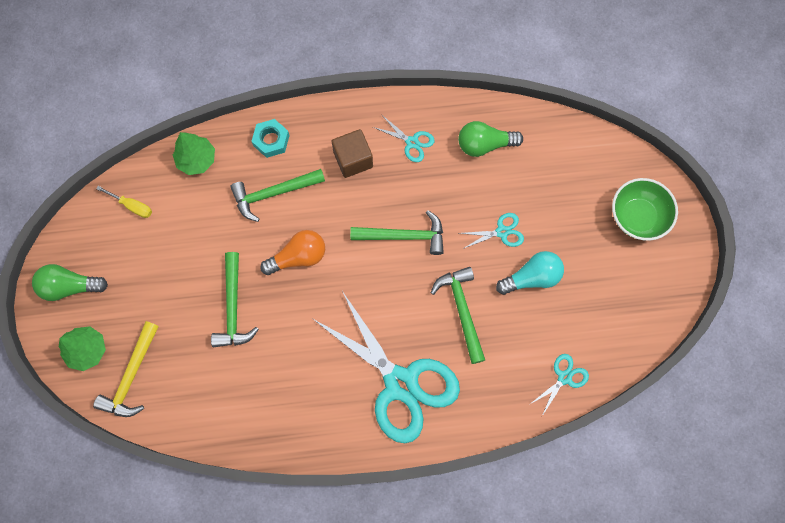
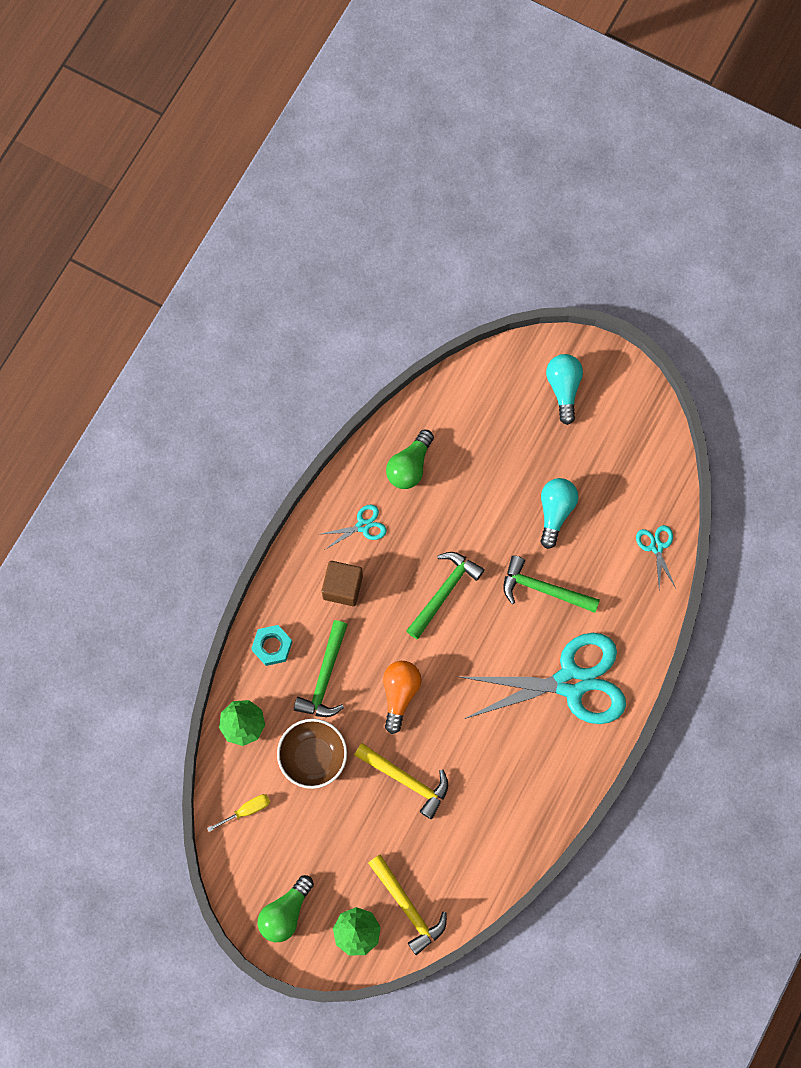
camera: 55 degrees left, 0 degrees up
(205, 226) = (313, 757): none -> brown bowl
(233, 307) = (406, 780): green hammer -> yellow hammer
(502, 232) = (498, 508): turquoise scissors -> none
(637, 217) = (563, 389): green bowl -> turquoise light bulb

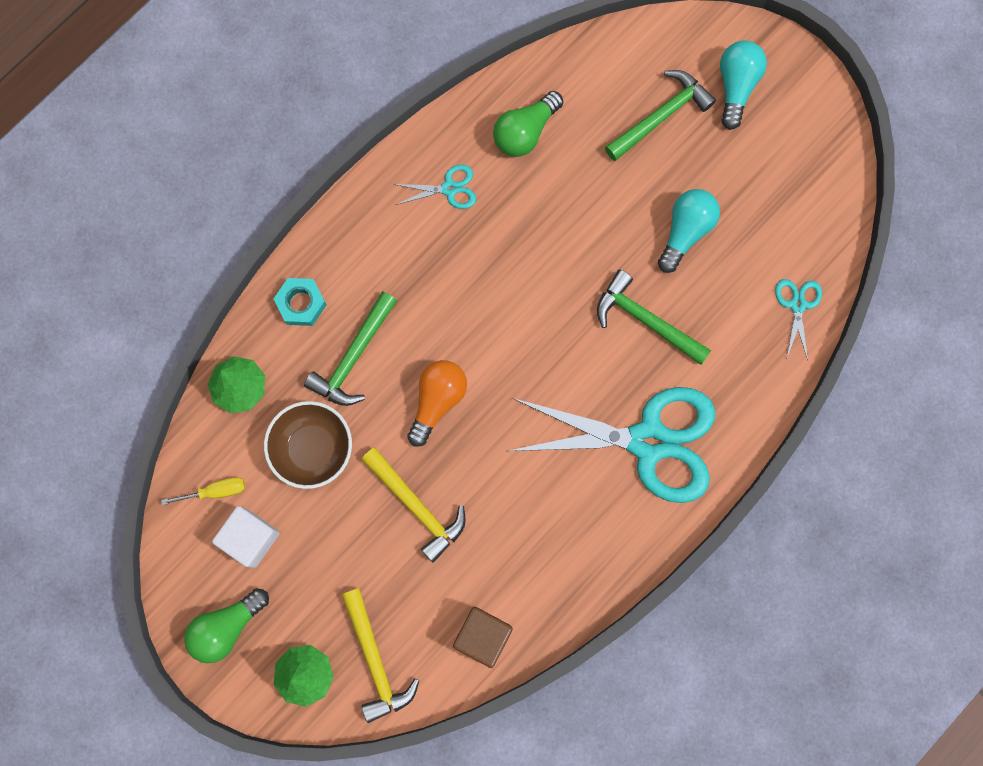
camera: 15 degrees right, 5 degrees up
(284, 839) = (250, 538): none -> white cube
(342, 587) = (405, 255): brown cube -> brown cube (483, 636)
(444, 592) = (525, 292): green hammer -> green hammer (661, 116)

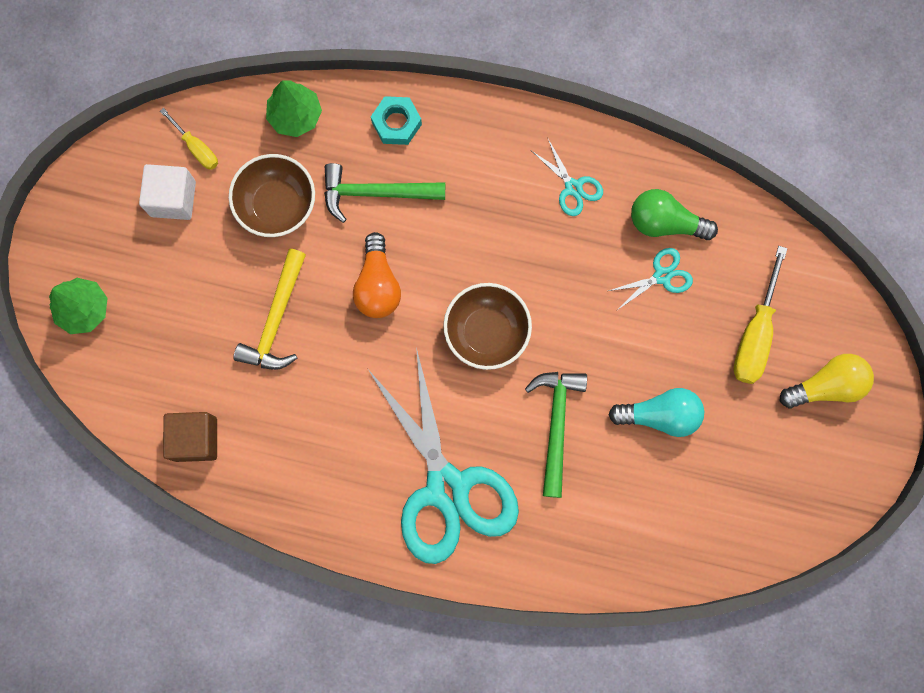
camera: 60 degrees right, 0 degrees up
(227, 627) = (89, 223): green light bulb -> none
(375, 660) = (126, 360): yellow hammer -> none
(437, 401) = (377, 285): orange light bulb -> orange light bulb turned 90 degrees clockwise
(533, 332) = (486, 332): none -> brown bowl
(661, 116) = (755, 333): green hammer -> yellow screwdriver
(736, 86) = (826, 386): turquoise light bulb -> yellow light bulb
(797, 305) = (652, 555): turquoise scissors -> turquoise scissors (662, 276)

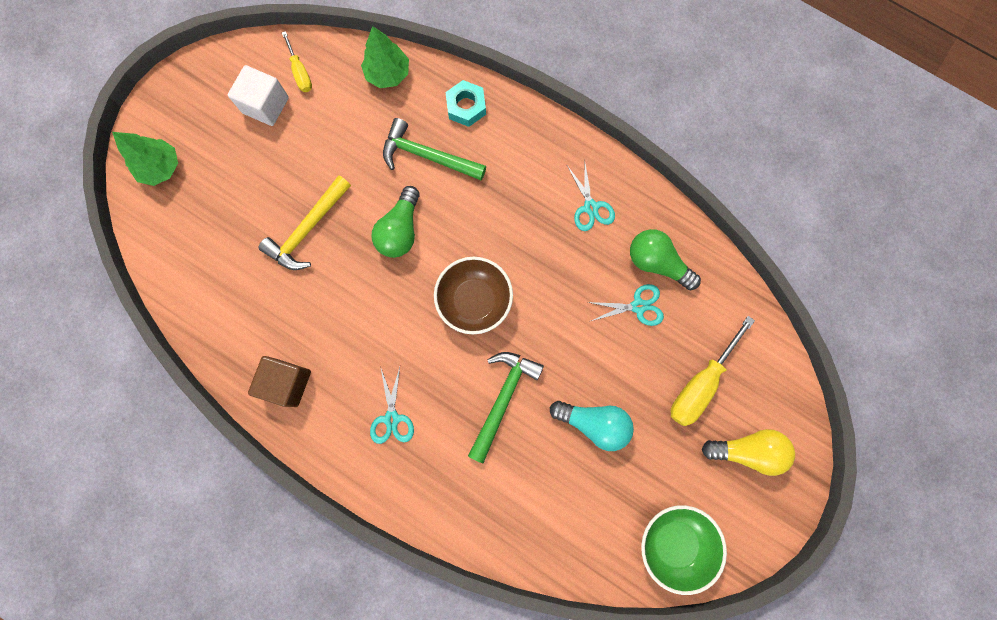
camera: 20 degrees right, 0 degrees up
(195, 439) = (205, 303): brown cube -> brown cube (287, 383)
(277, 205) = (345, 138): brown bowl -> none
(377, 285) = (400, 230): orange light bulb -> green light bulb
(447, 487) = (392, 418): turquoise scissors -> turquoise scissors, size x0.41
(785, 506) = (674, 542): none -> green bowl

